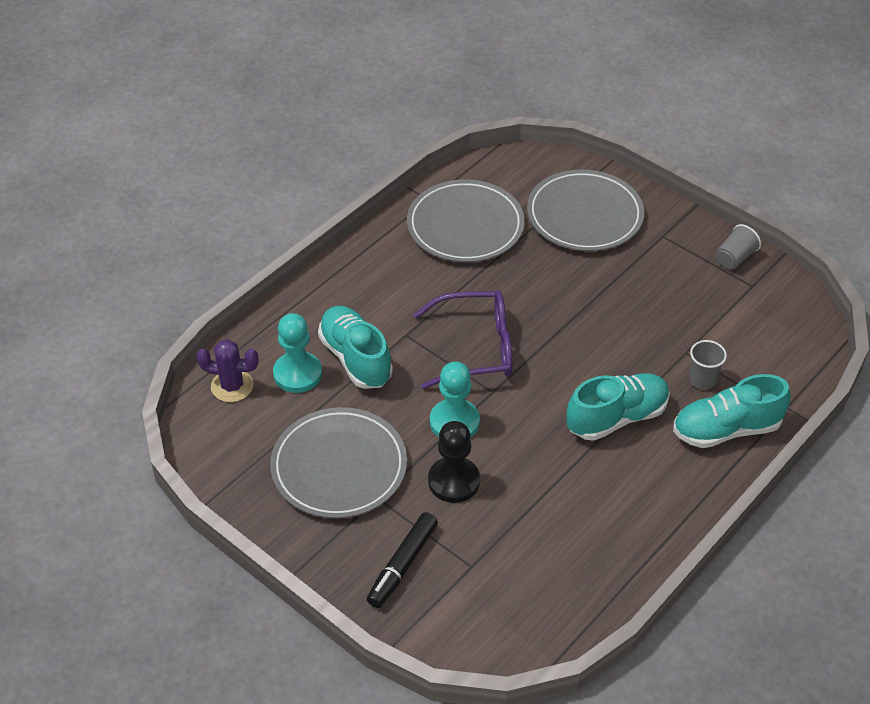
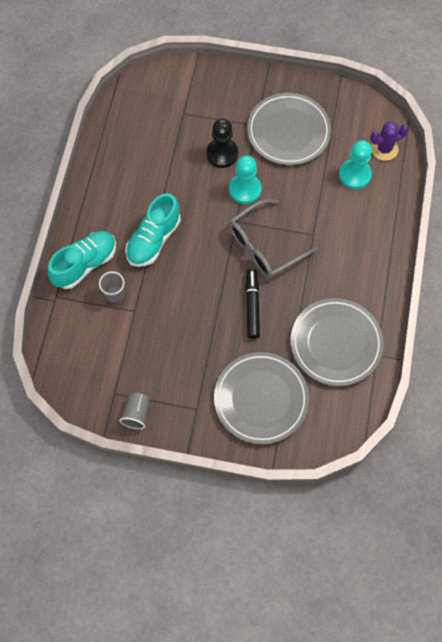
camera: 150 degrees right, 20 degrees up
(355, 358) = (330, 202): turquoise shoe -> none
(402, 565) = (218, 97): black marker -> black marker (252, 306)
(476, 348) = (265, 246): purple glasses -> grey glasses

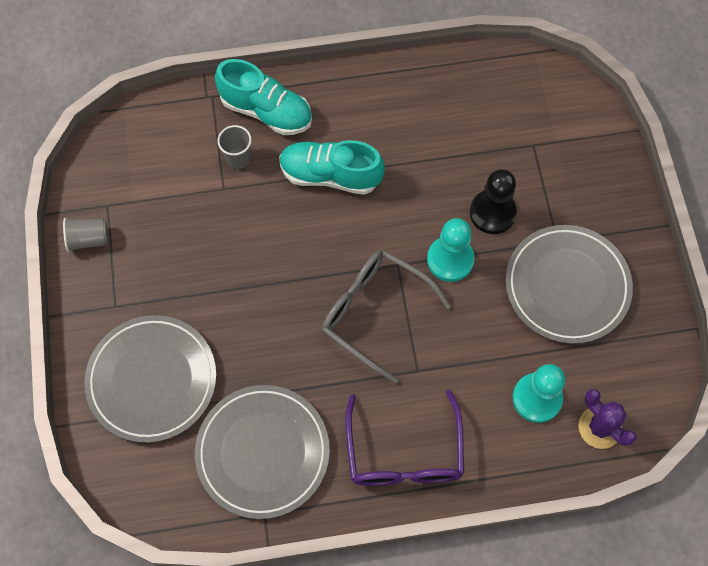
camera: 70 degrees right, 0 degrees up
(252, 306) = (280, 326): black marker -> none
(364, 260) = (404, 453): none -> purple glasses

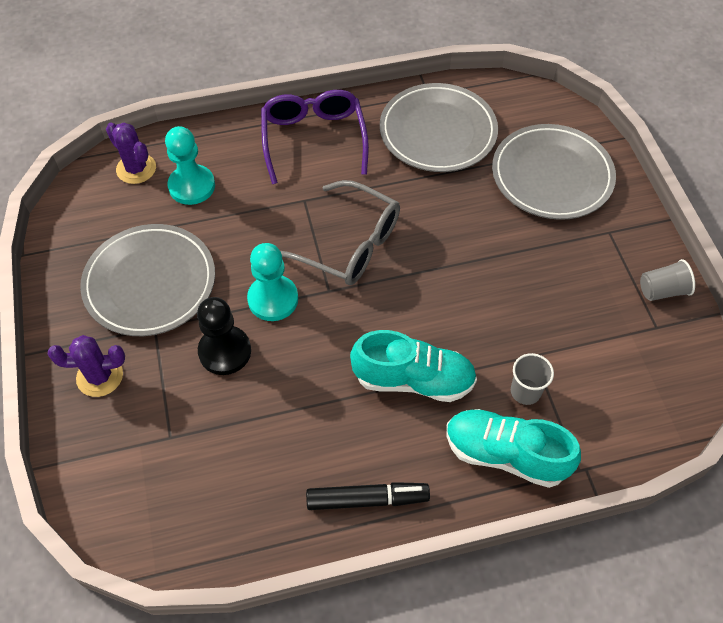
camera: 175 degrees right, 10 degrees down
(378, 88) = (367, 499): none -> black marker
(599, 199) = (100, 376): none -> purple cactus

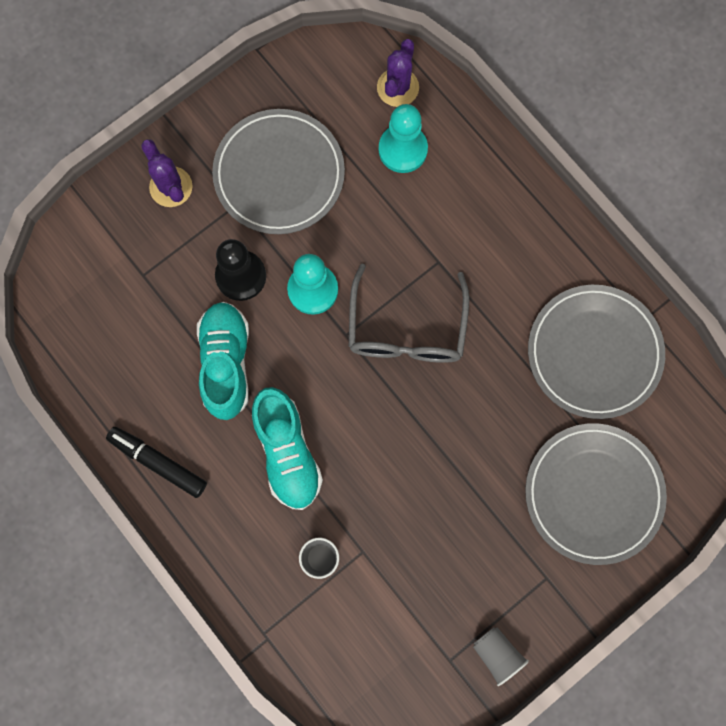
camera: 65 degrees right, 20 degrees up
(314, 139) = (519, 233): purple glasses -> none
(367, 499) = (158, 462): black marker -> black marker turned 150 degrees clockwise
(505, 454) = (250, 562): turquoise shoe -> turquoise shoe (226, 363)

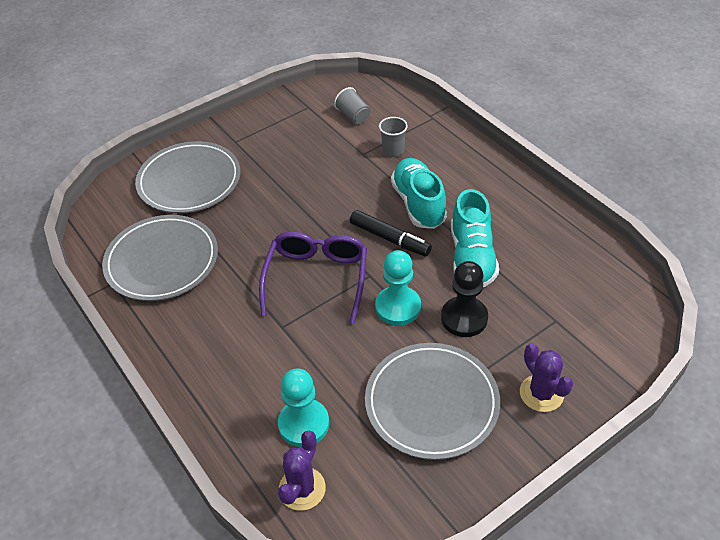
camera: 175 degrees left, 30 degrees down
(158, 462) = (519, 199): black marker -> black marker (390, 239)
(406, 329) = (317, 278): grey glasses -> purple glasses
(497, 654) = (276, 109): grey cup -> grey cup (353, 116)

